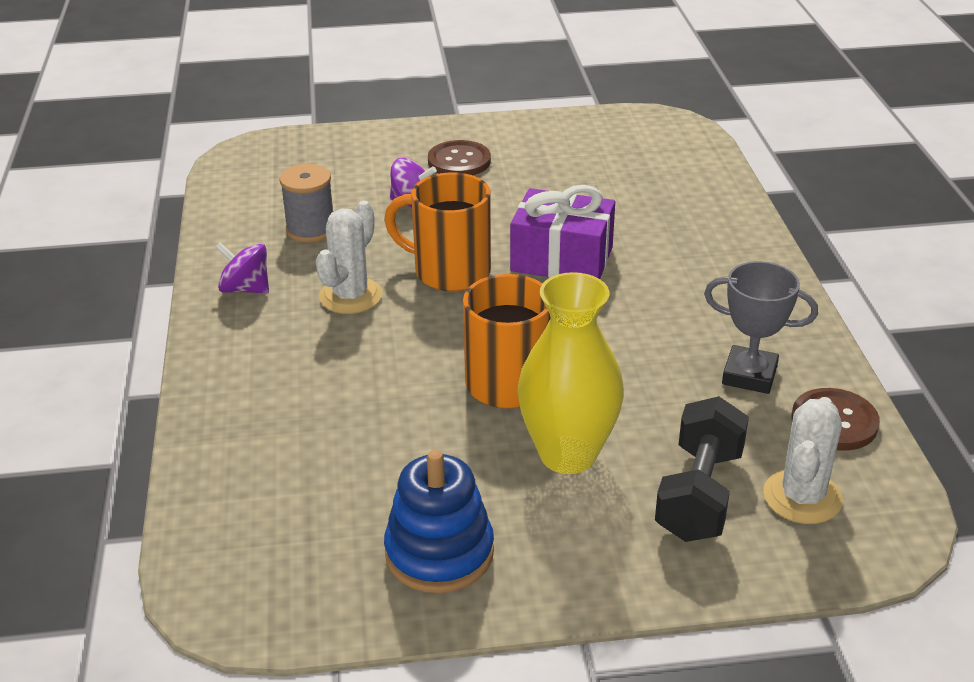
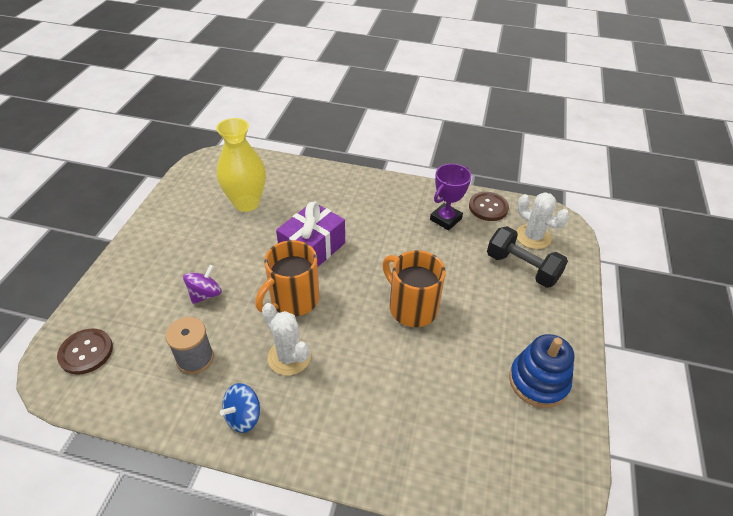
camera: 70 degrees left, 10 degrees up
(245, 289) = (243, 416): purple spinning top -> blue spinning top
(459, 161) = (173, 257): brown button -> brown button (86, 352)
(568, 454) = (479, 304): yellow vase -> yellow vase (246, 203)
(749, 375) = (445, 219): grey trophy -> purple trophy

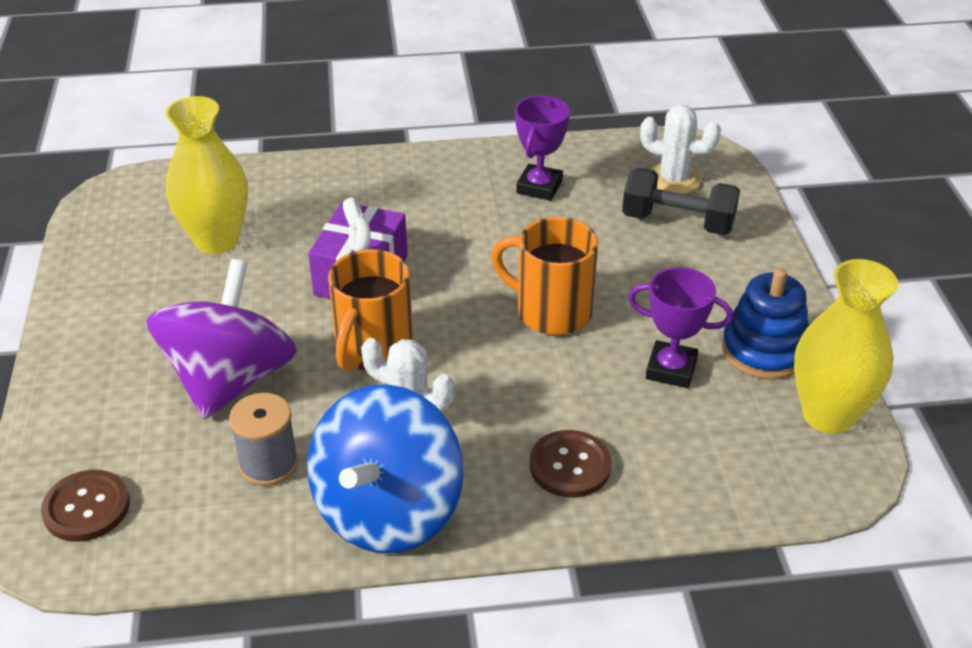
camera: 20 degrees left, 5 degrees down
(205, 294) = (230, 380): purple spinning top -> purple spinning top, size x2.22
(243, 416) = (388, 511): blue spinning top -> blue spinning top, size x2.22
(468, 374) = (671, 369): none -> purple trophy
(488, 207) = (592, 156): brown button -> brown button (570, 466)
(562, 448) = (828, 415): none -> yellow vase

